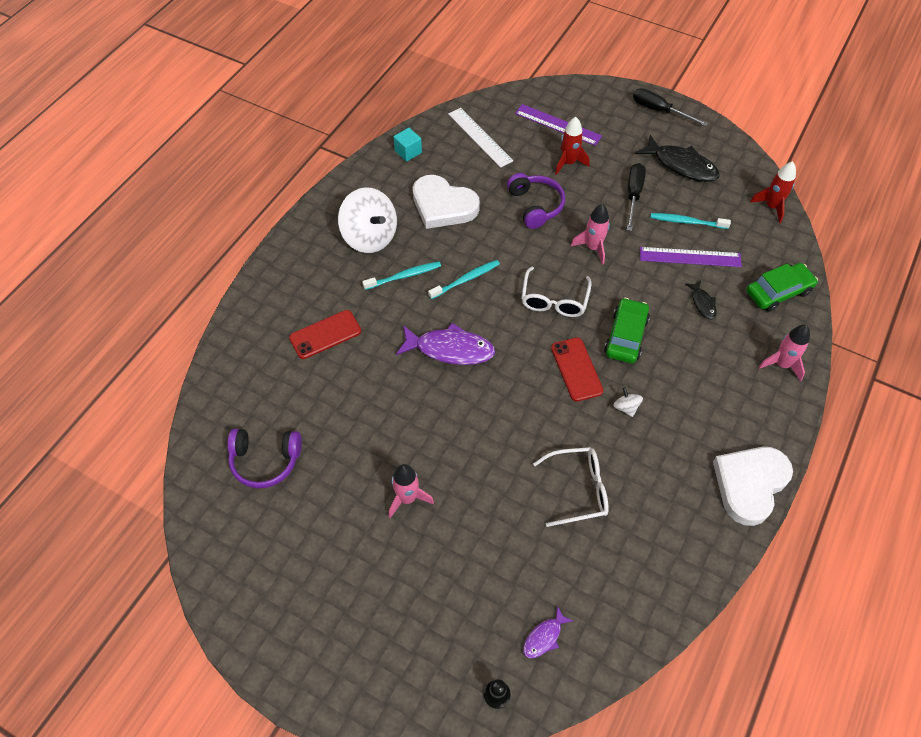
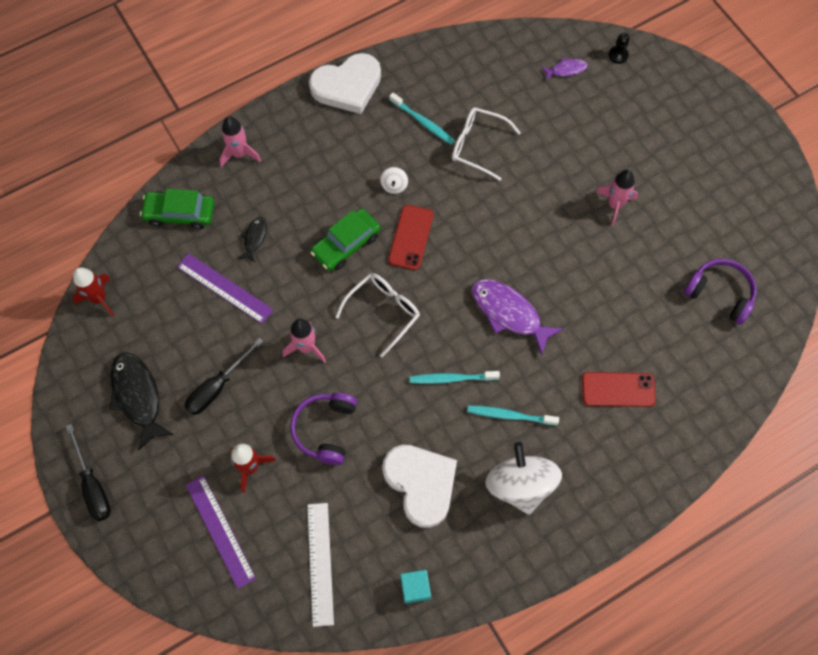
camera: 150 degrees left, 10 degrees up
(686, 222) = (193, 327): turquoise toothbrush -> turquoise toothbrush (423, 122)

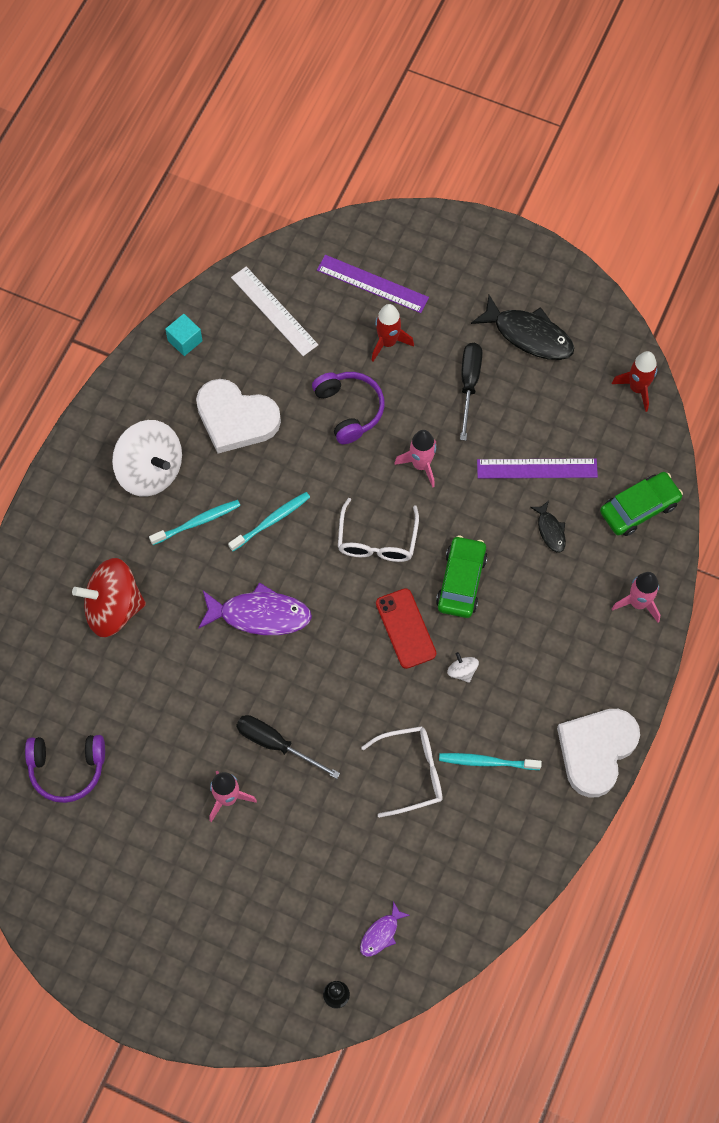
camera: 145 degrees right, 0 degrees up
(93, 485) = (502, 251): black screwdriver -> black screwdriver (276, 744)
(618, 389) = (113, 608): red phone -> red spinning top

